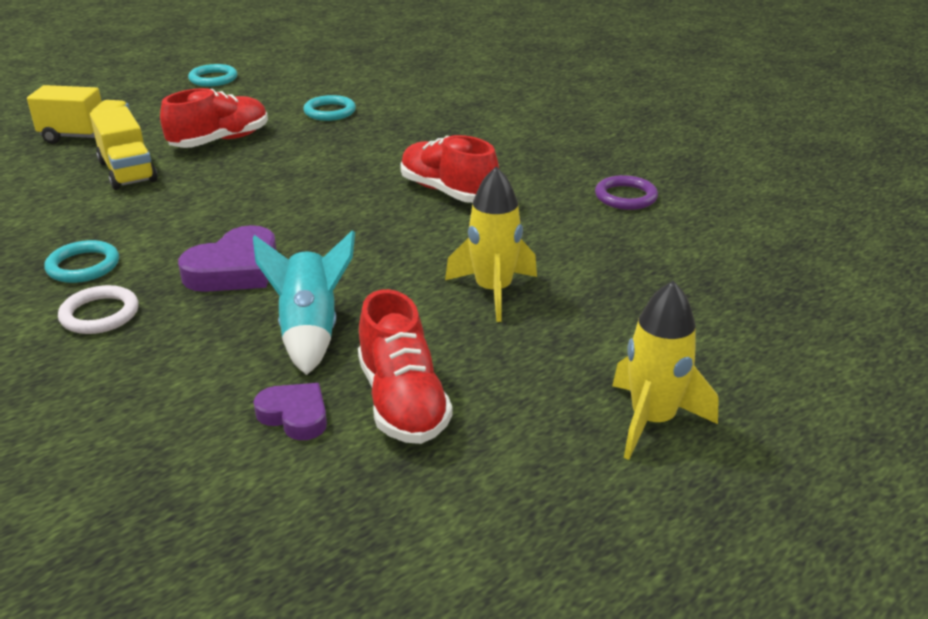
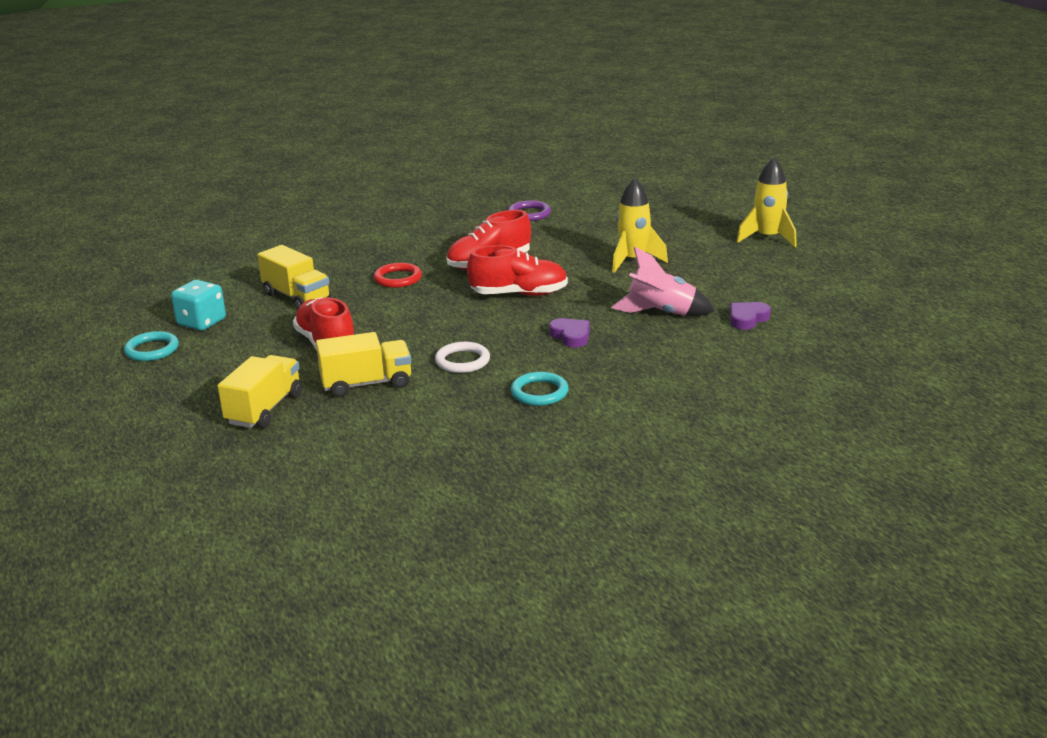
camera: 75 degrees left, 5 degrees down
(100, 314) = (615, 381): white ring -> white ring (462, 361)
(235, 269) = (571, 336): purple heart -> purple heart, size x0.62
(269, 86) = (201, 322): none -> turquoise dice
(310, 331) = (661, 313): turquoise rocket -> pink rocket
(330, 112) = (297, 297): turquoise ring -> yellow truck
(387, 149) = (398, 278): none -> red ring
(402, 402) = (740, 291): red shoe -> red shoe (519, 294)

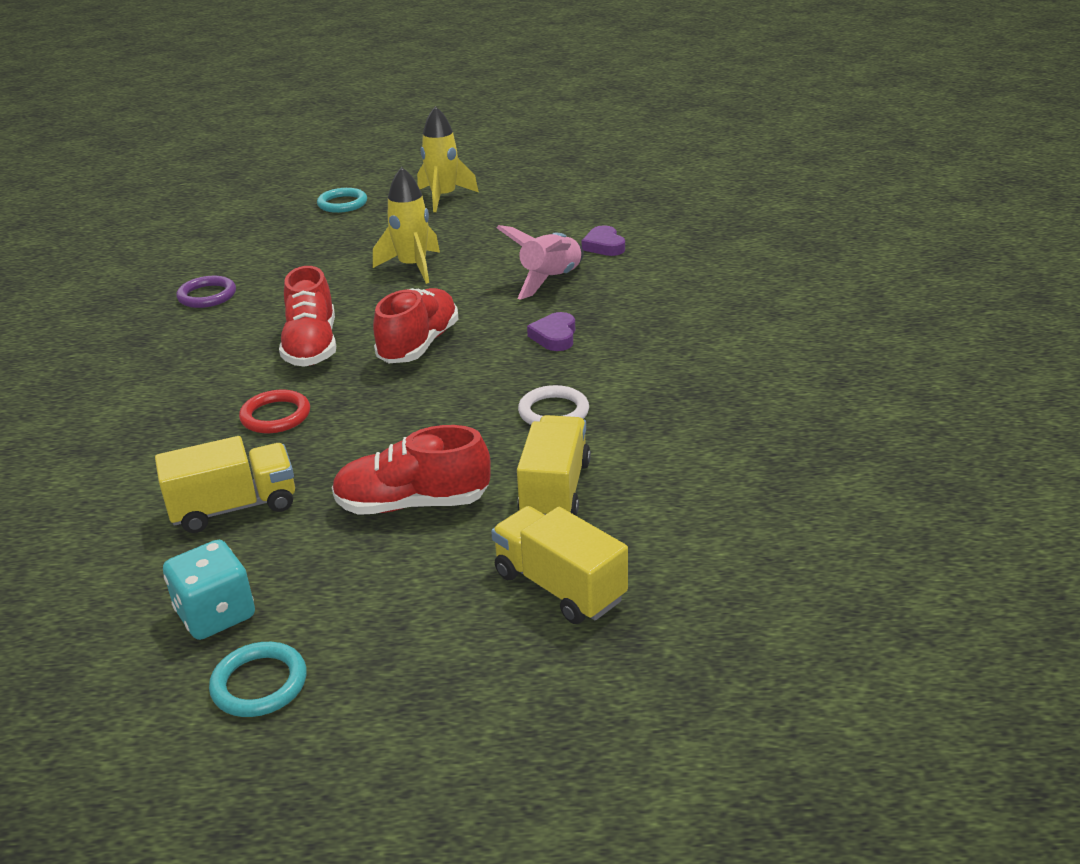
camera: 65 degrees left, 5 degrees up
(539, 392) = (668, 380): turquoise ring -> turquoise ring (342, 204)
(571, 336) = (555, 336): purple heart -> purple heart turned 75 degrees counterclockwise

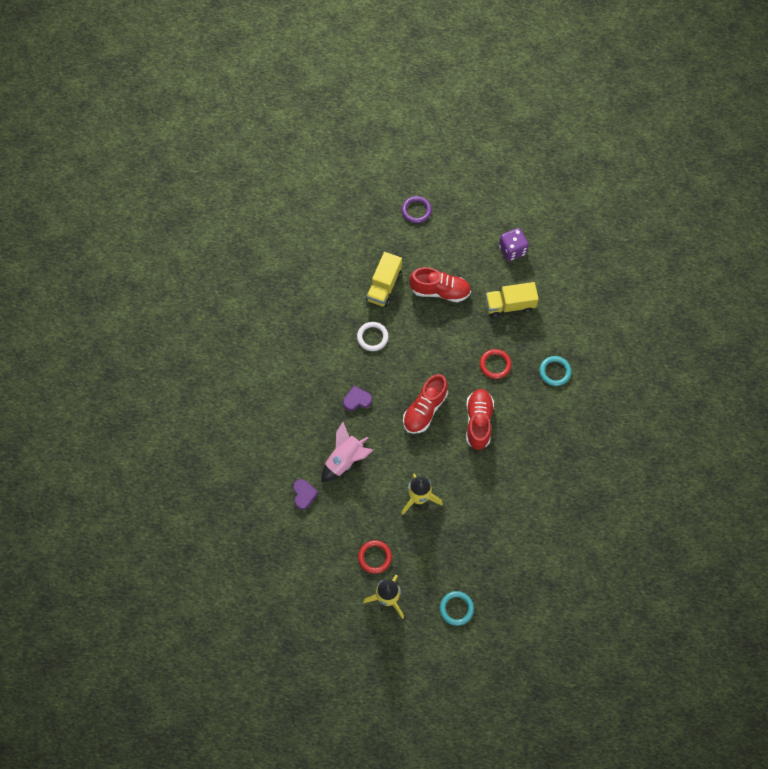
camera: 170 degrees left, 35 degrees up
(207, 296) = (537, 494): purple ring -> purple ring (416, 210)
(216, 614) = (512, 250): turquoise dice -> purple dice
(259, 684) = (496, 217): turquoise ring -> turquoise ring (555, 372)
(471, 219) = (374, 557): none -> red ring
(555, 336) = (357, 400): purple heart -> purple heart turned 120 degrees counterclockwise
(559, 586) = (394, 236): yellow truck -> none

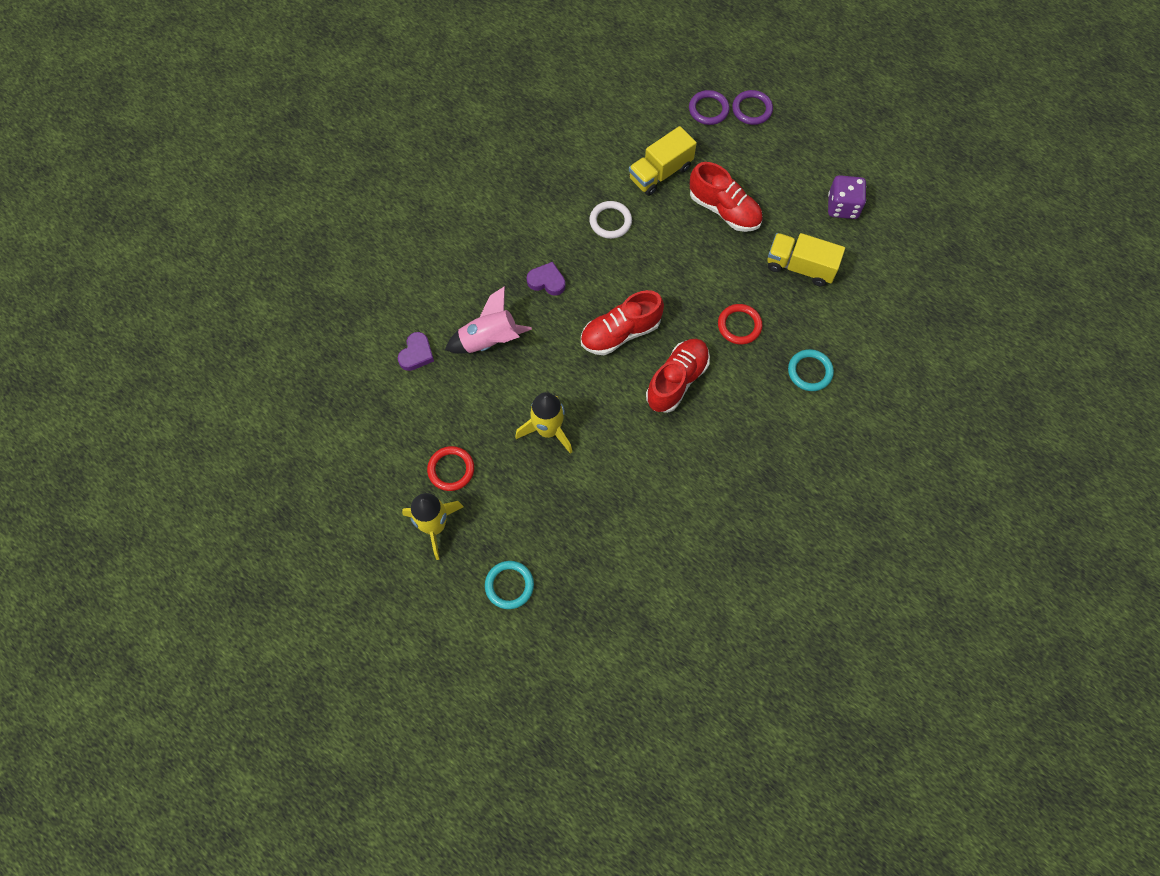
camera: 30 degrees right, 0 degrees up
(388, 225) = (708, 109): none -> purple ring

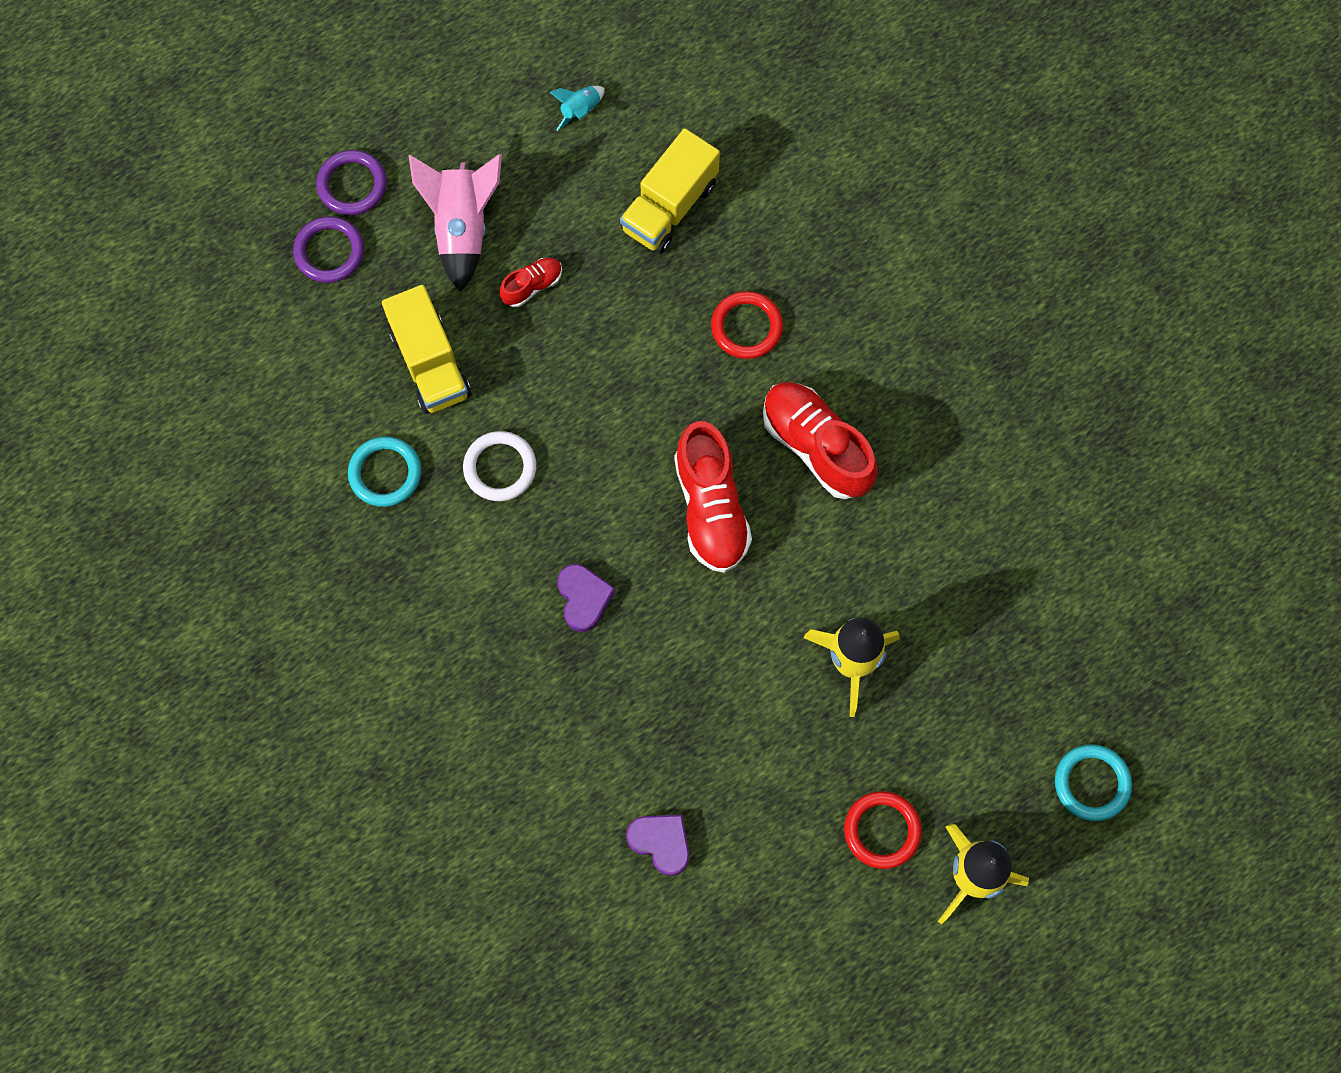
camera: 75 degrees left, 5 degrees up
(489, 340) = (668, 717): pink rocket -> pink rocket (462, 228)
(547, 281) = (583, 598): purple heart -> purple heart turned 135 degrees clockwise
(724, 210) = (532, 286): red shoe -> red shoe, size x0.50
(810, 371) = (851, 251): turquoise ring -> turquoise ring (385, 473)
(842, 207) = (580, 111): purple dice -> turquoise rocket

